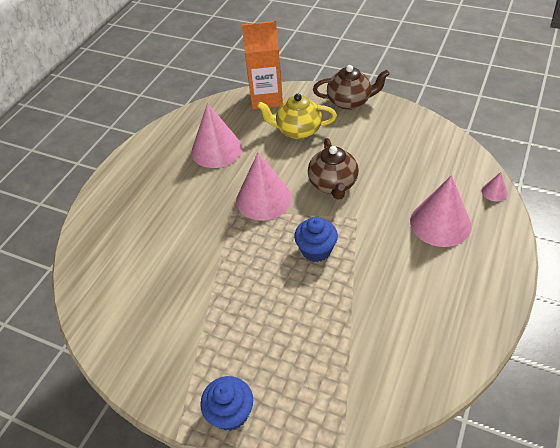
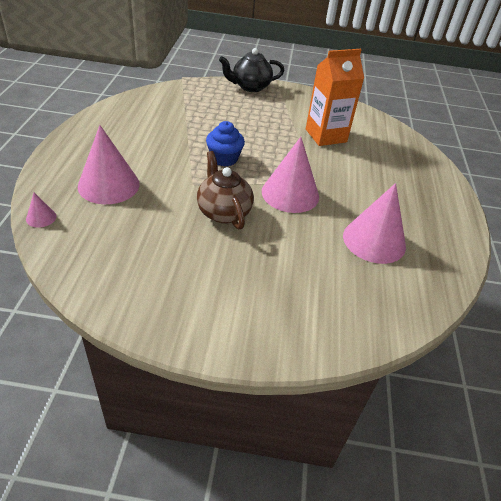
camera: 155 degrees right, 5 degrees down
(230, 413) = (250, 87): blue cupcake -> black teapot
(266, 98) = (361, 328): orange carton -> orange carton (326, 136)
(298, 131) = (288, 275): yellow teapot -> none
(349, 102) = (229, 335): brown teapot -> none

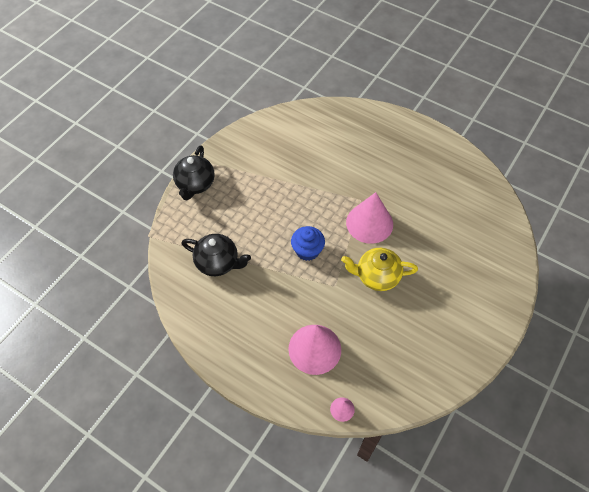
camera: 60 degrees left, 15 degrees up
(176, 112) = (218, 263): none -> black teapot
(223, 212) = (377, 276): brown teapot -> yellow teapot
(326, 136) = (301, 163): orange carton -> none
(374, 240) = (436, 195): pink cone -> none

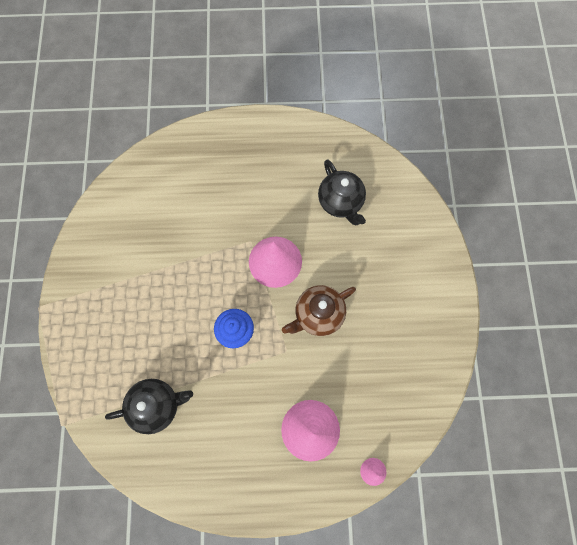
camera: 35 degrees left, 15 degrees up
(195, 184) = (70, 332): black teapot -> black teapot (340, 202)
(377, 276) = (318, 314): yellow teapot -> brown teapot

